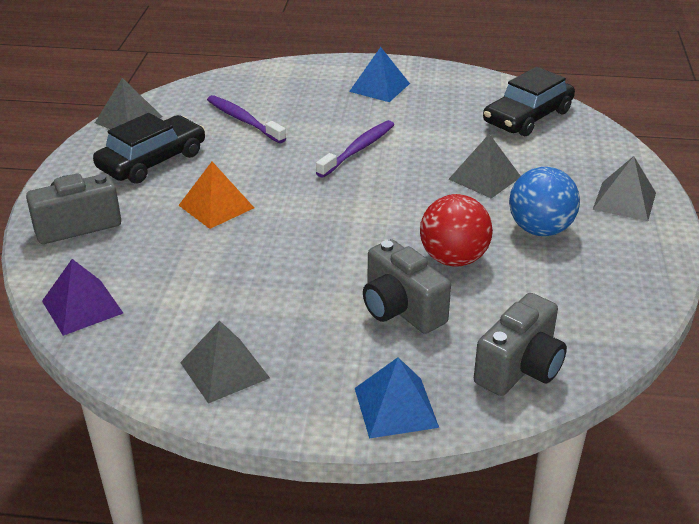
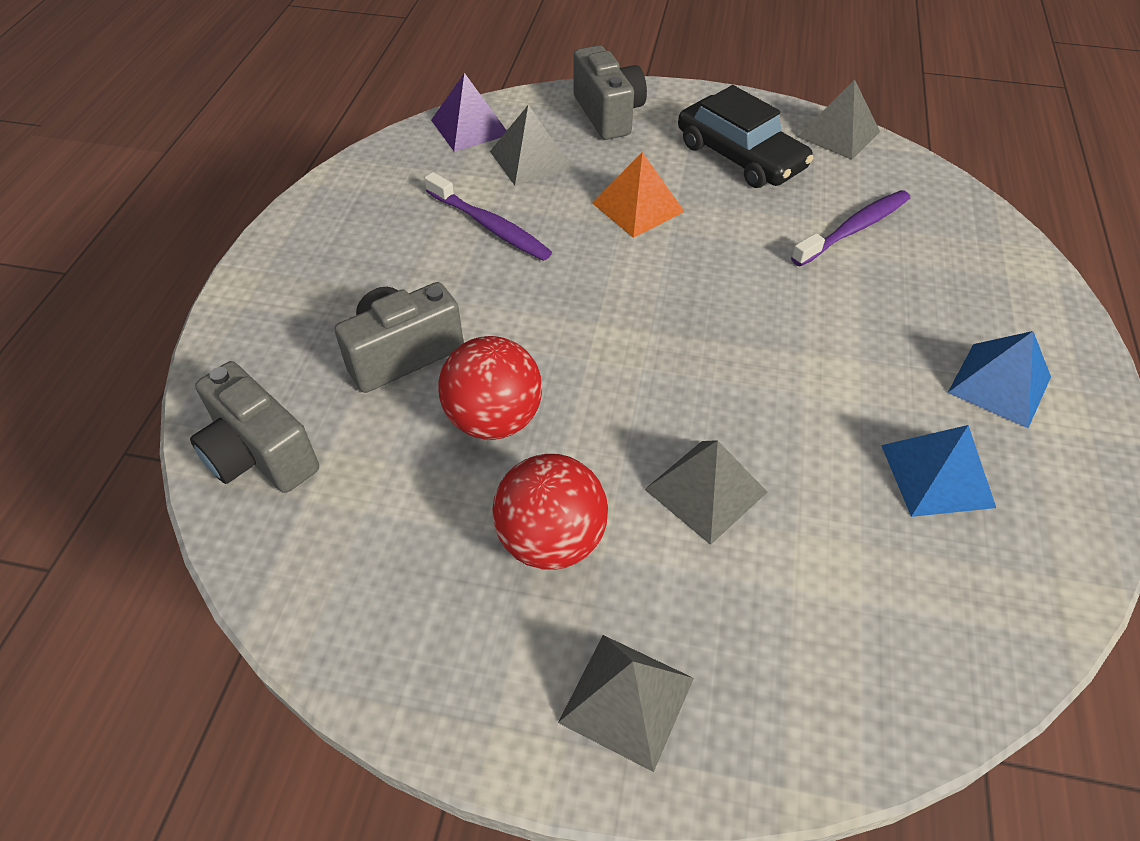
camera: 95 degrees right, 15 degrees up
(224, 370) = (348, 216): grey pyramid -> grey pyramid (530, 159)
(358, 149) = (784, 342): purple toothbrush -> purple toothbrush (490, 226)
(395, 407) = (244, 334): blue pyramid -> blue pyramid (937, 475)
(527, 117) = (934, 600): black car -> none
(540, 229) = (551, 540): blue ball -> red ball

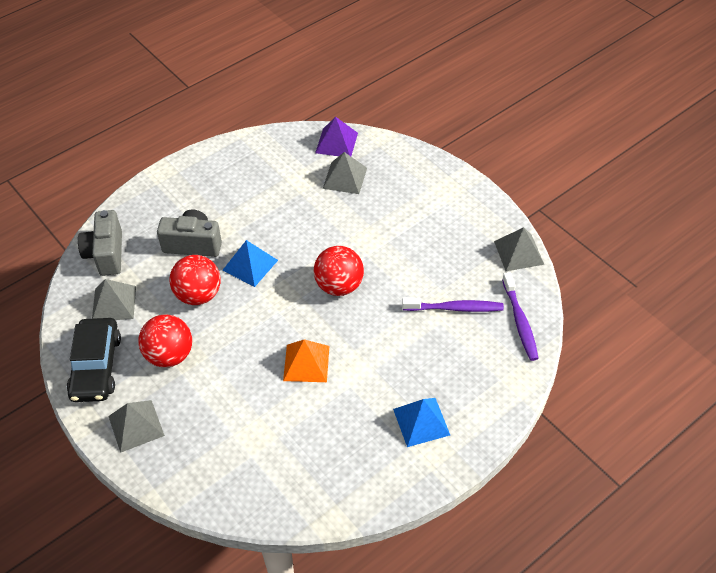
camera: 40 degrees right, 0 degrees up
(490, 226) = (289, 204): purple toothbrush -> purple toothbrush (520, 321)
(608, 114) = (412, 172): grey camera -> none
(638, 207) = (365, 233): orange pyramid -> orange pyramid (306, 363)
(683, 286) = (339, 286): none -> red ball
(705, 490) = (244, 377): grey pyramid -> grey pyramid (114, 303)
(740, 156) = (449, 235): black car -> black car (96, 366)
(937, 475) = (341, 436): blue pyramid -> blue pyramid (250, 265)

